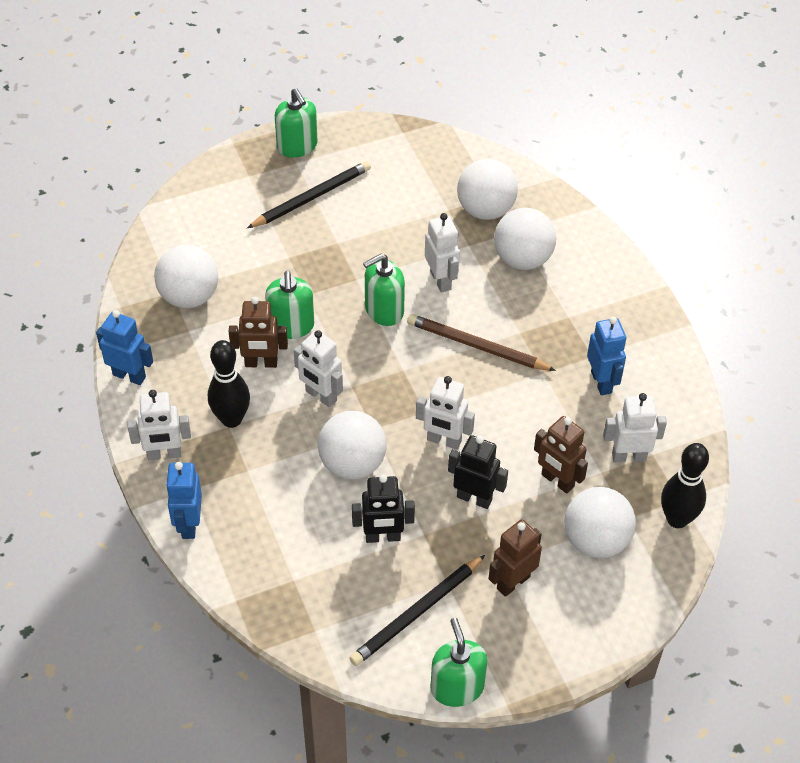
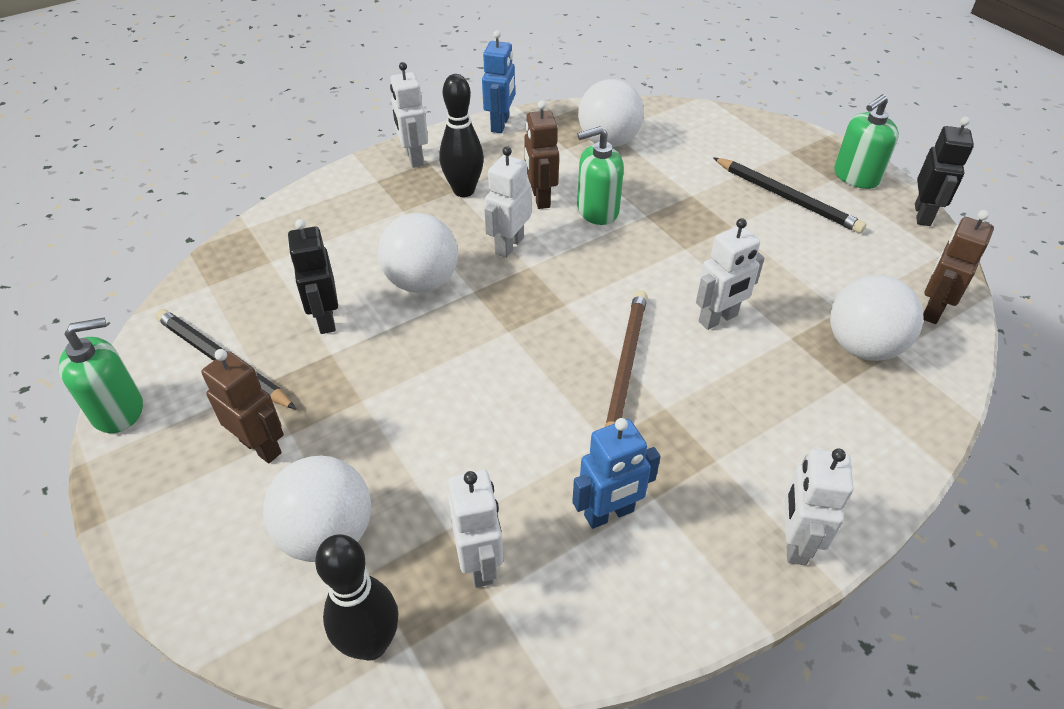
camera: 80 degrees right, 5 degrees down
(189, 524) = (335, 185): blue robot -> none
(384, 310) = (648, 276): green soap dispenser -> none
(444, 441) = (468, 353): white robot -> white robot (794, 542)
(474, 498) = (386, 393): black robot -> black robot (923, 215)
(522, 259) = (796, 395): white ball -> none
(557, 481) = (423, 477): brown robot -> brown robot (932, 310)

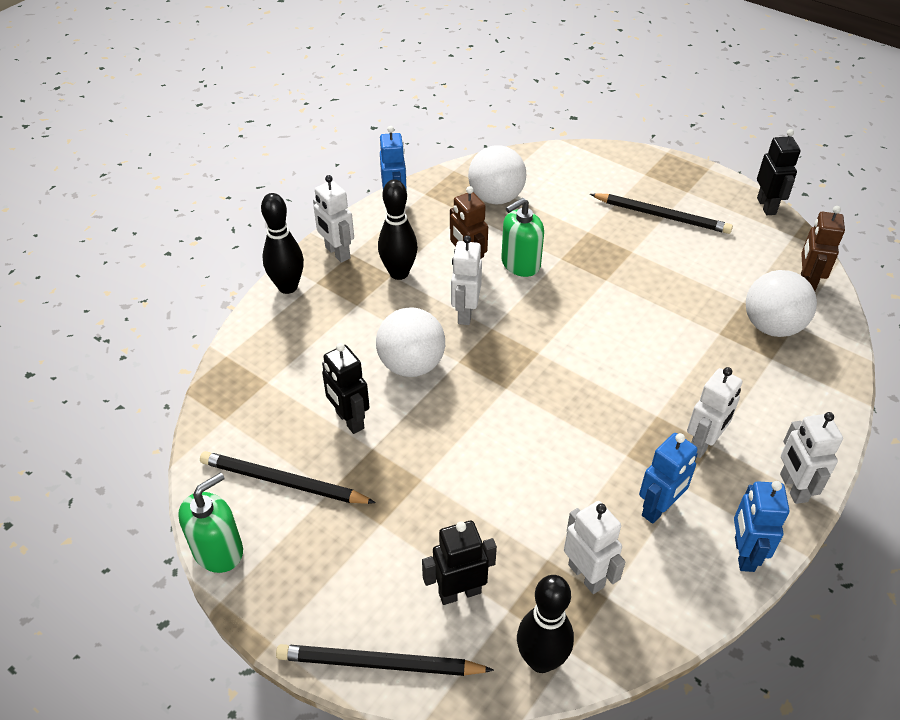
camera: 20 degrees left, 0 degrees up
(196, 583) = (379, 664): none -> black pencil
(261, 446) = (363, 542): brown robot -> none
(327, 534) = (459, 592): white ball -> black robot
(346, 178) = (288, 287): none -> black bowling pin
(625, 366) = (611, 391): brown pencil -> none
(687, 602) = (743, 554): none -> blue robot
(718, 319) = (660, 333): white robot -> white robot (703, 444)
(856, 177) = (704, 184): green soap dispenser -> none

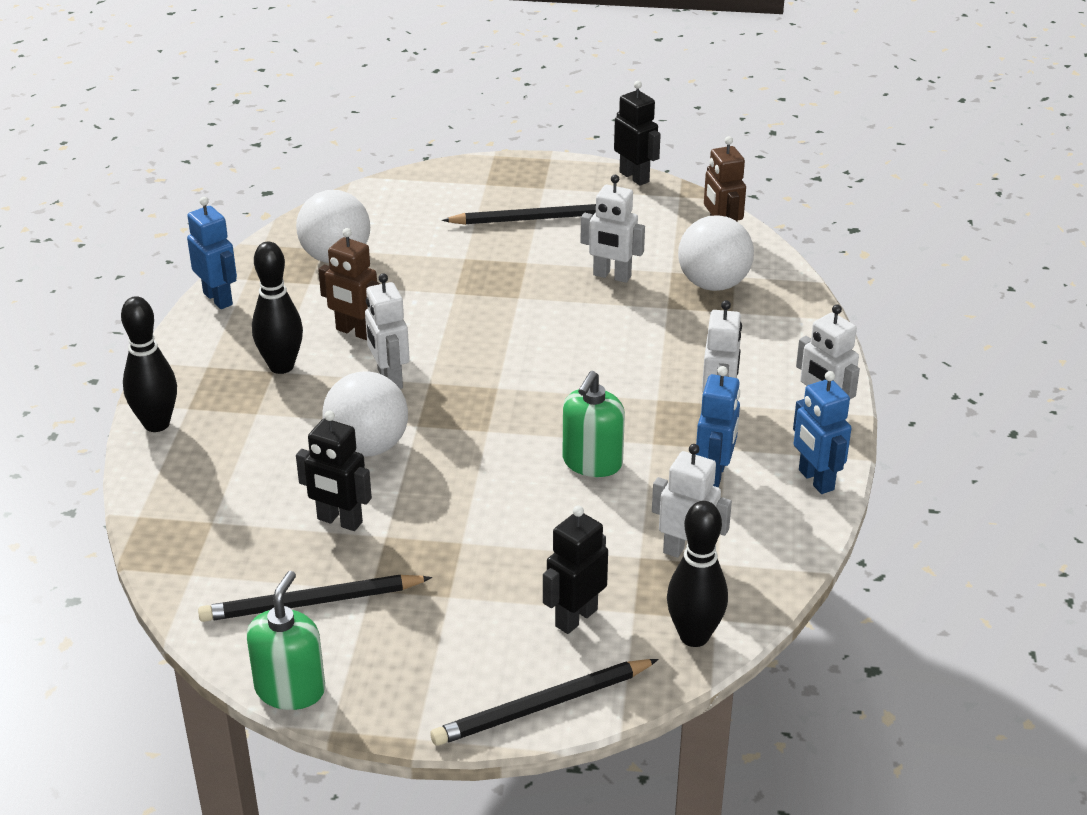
camera: 30 degrees left, 10 degrees down
(337, 253) = (189, 371): white robot -> white robot (612, 276)
(520, 264) = (414, 312): green soap dispenser -> green soap dispenser (592, 462)

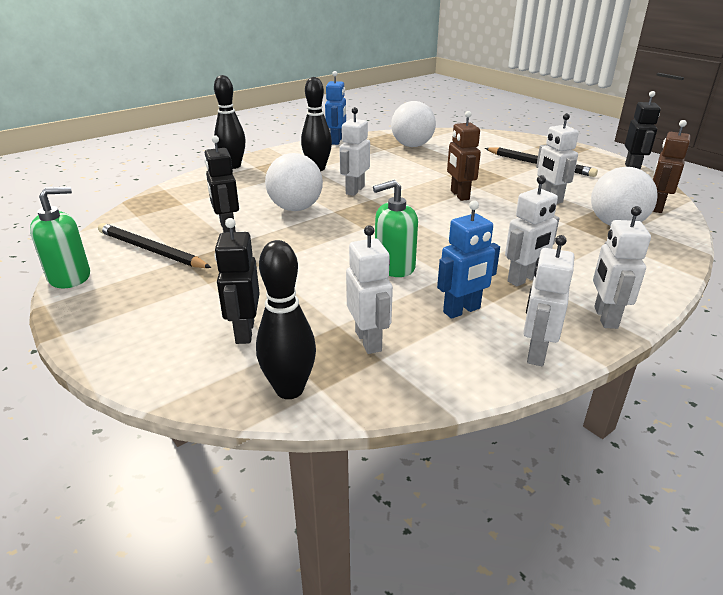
camera: 45 degrees right, 5 degrees down
(355, 332) = (371, 170): brown robot -> brown robot (459, 195)
(542, 706) = (139, 364): black pencil -> none
(575, 617) = (244, 332): black robot -> black robot turned 90 degrees counterclockwise
(815, 480) = (536, 352): blue robot -> white robot

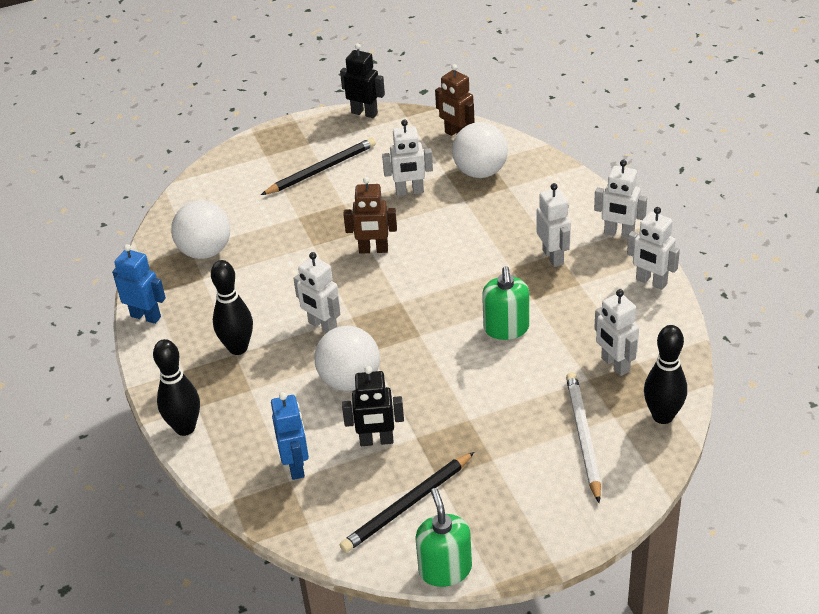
camera: 70 degrees left, 10 degrees up
(244, 332) = (583, 437): black robot -> white pencil
(368, 341) = (615, 365): white robot -> white robot turned 120 degrees counterclockwise
(462, 310) = (588, 304): blue robot -> blue robot (296, 466)

